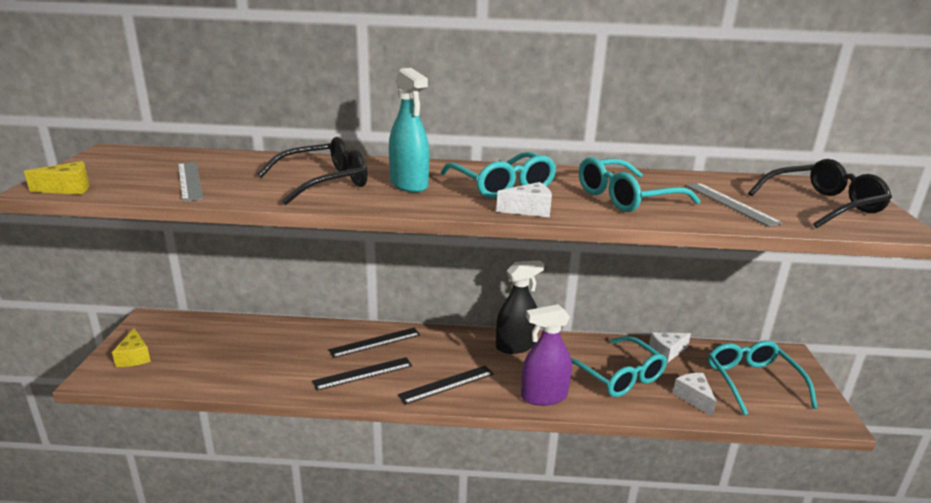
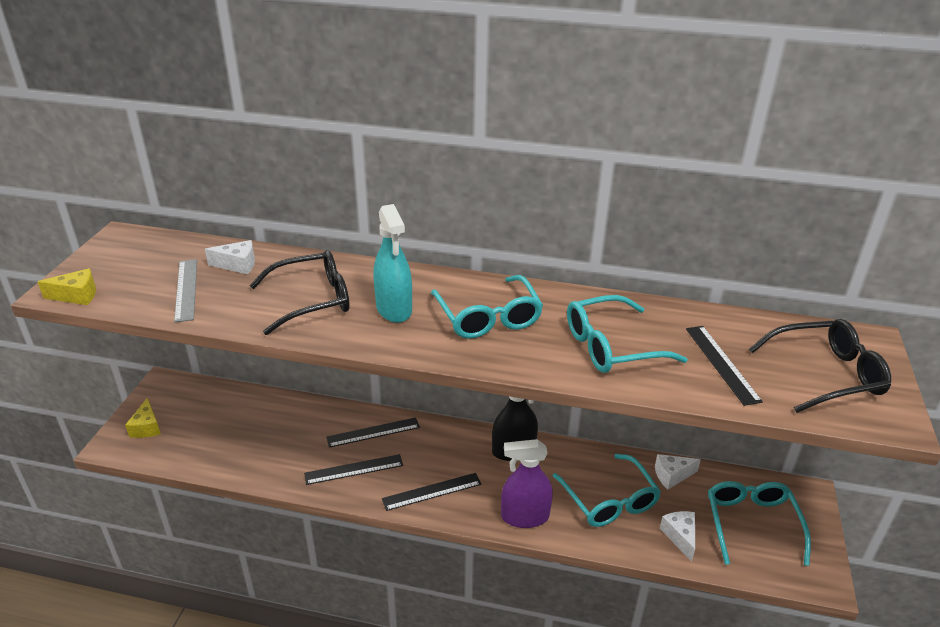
camera: 10 degrees right, 10 degrees up
(529, 210) = (501, 360): white cheese -> white cheese (238, 265)
(730, 203) = (722, 363): grey ruler -> black ruler

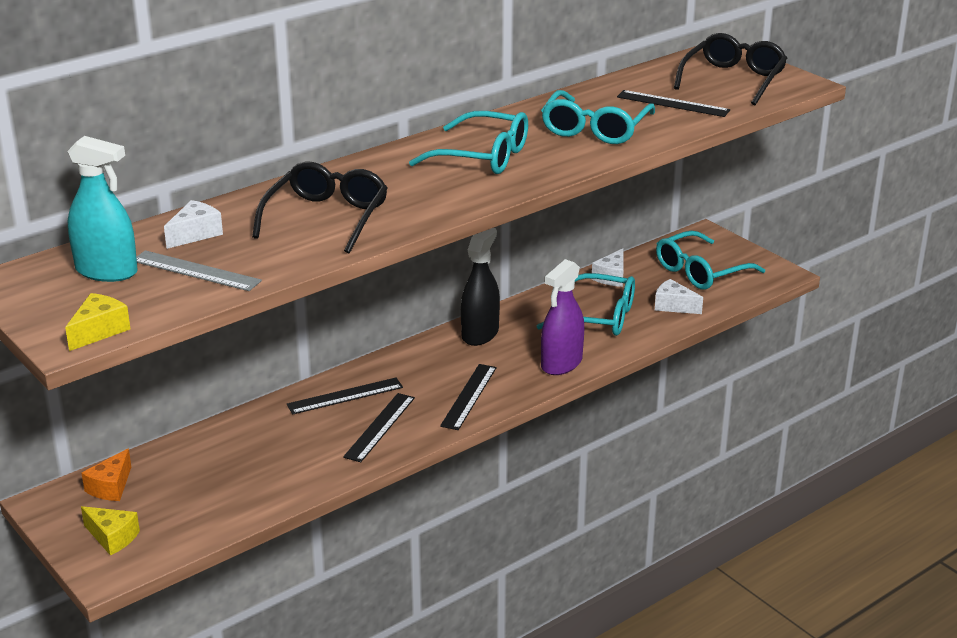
camera: 50 degrees left, 5 degrees down
(195, 396) = (111, 487): none -> orange cheese
(373, 432) = (345, 396): black ruler -> black ruler turned 45 degrees clockwise
(394, 309) = (404, 188): turquoise spray bottle -> turquoise spray bottle (106, 271)
(752, 524) = (701, 271): turquoise glasses -> turquoise glasses turned 75 degrees counterclockwise

